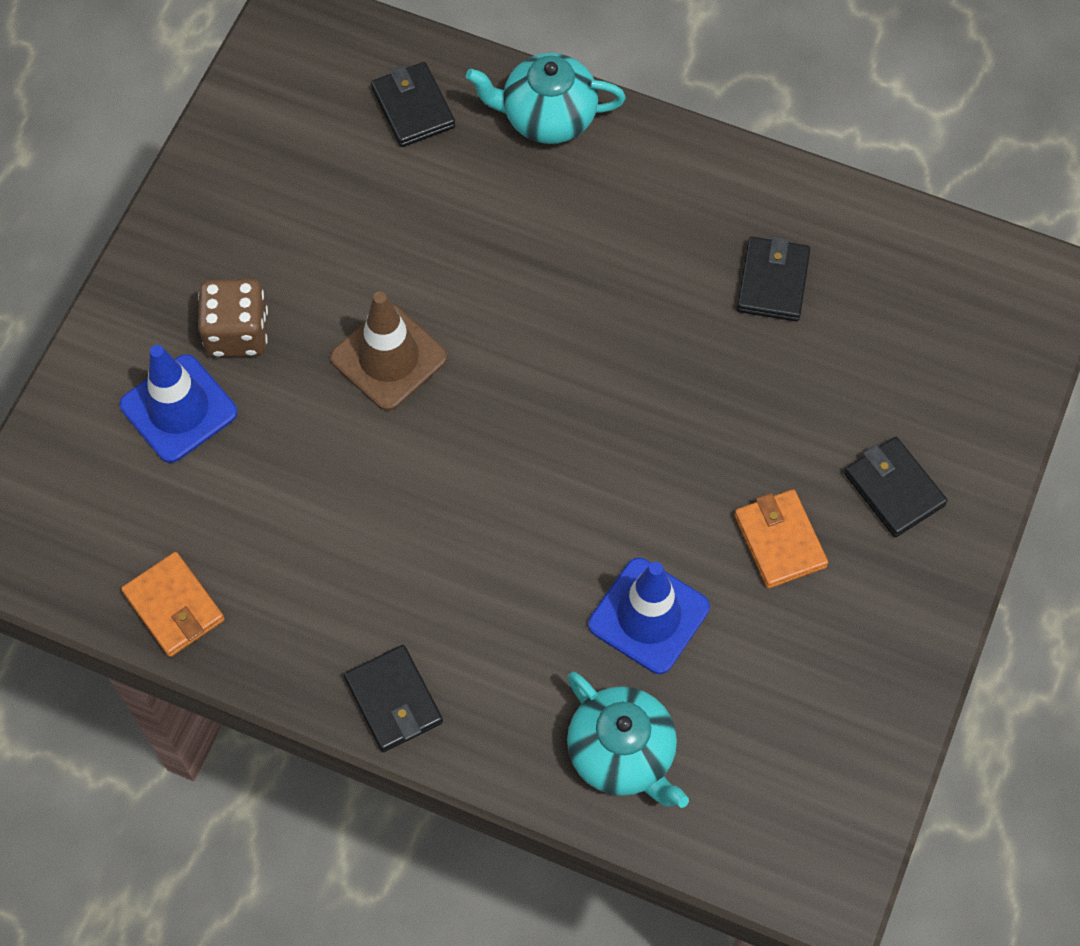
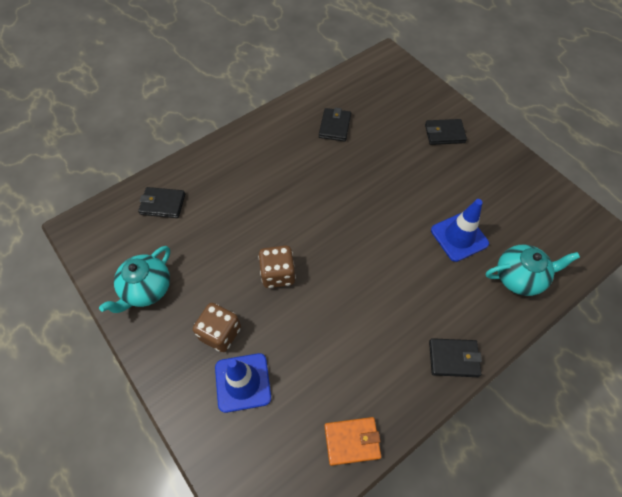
camera: 60 degrees left, 5 degrees down
(389, 358) = (278, 274): brown traffic cone -> brown dice
(547, 117) = (207, 160): turquoise teapot -> turquoise teapot (146, 289)
(773, 282) = (335, 126): black wallet -> black wallet turned 60 degrees clockwise
(780, 541) = (448, 177): orange wallet -> none

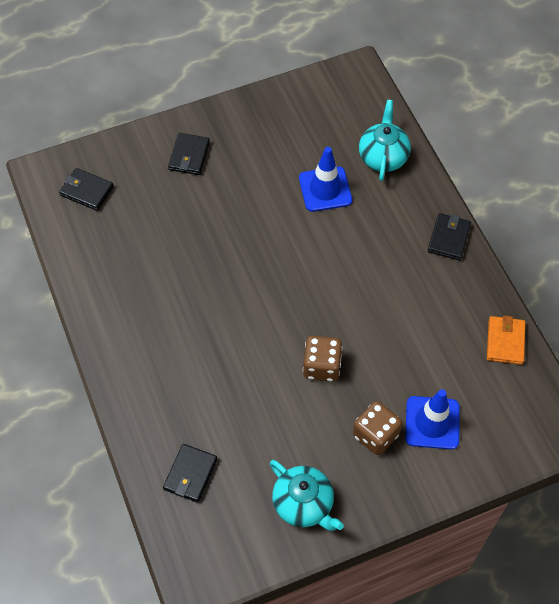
camera: 75 degrees left, 0 degrees up
(335, 126) = (137, 261): black wallet -> black wallet (87, 191)

